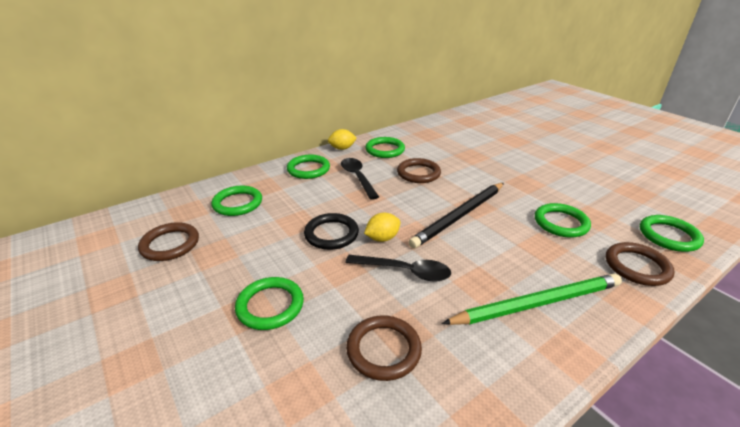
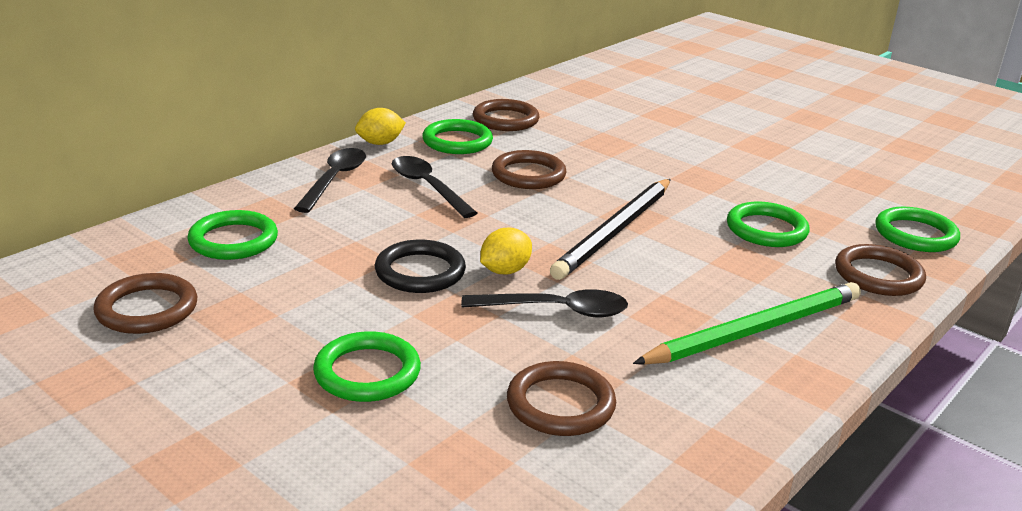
camera: 15 degrees left, 5 degrees down
(308, 169) = (334, 180): green ring -> black spoon
(416, 138) = (505, 120): none -> brown ring

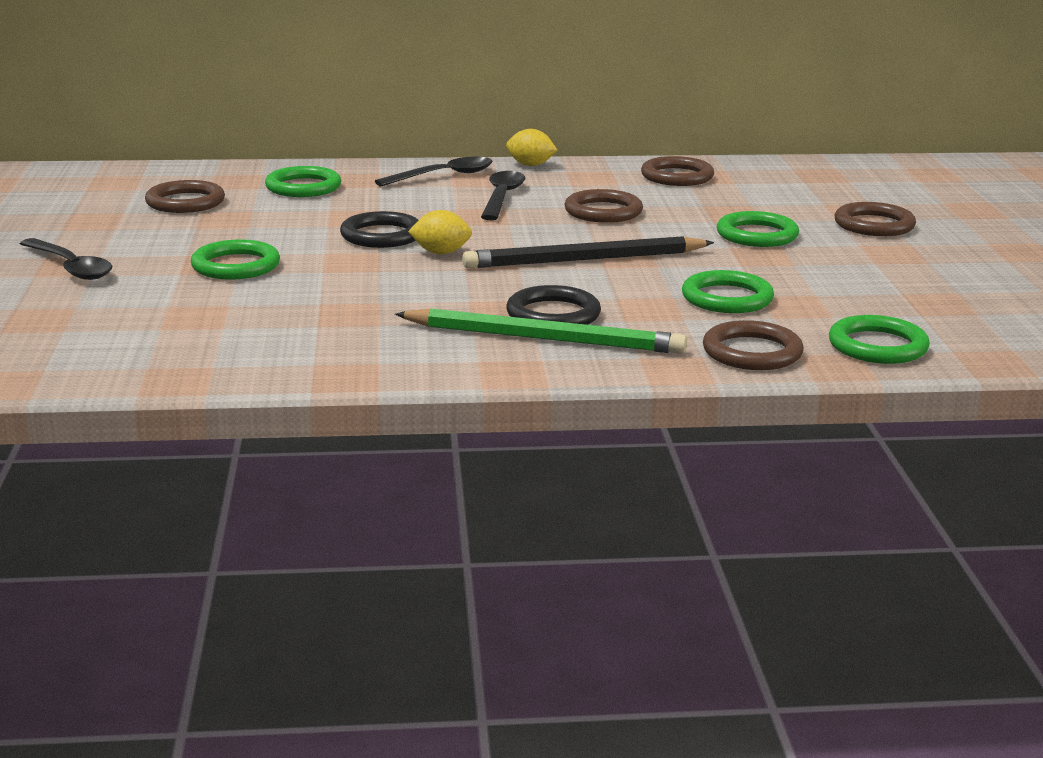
camera: 45 degrees right, 5 degrees down
(457, 141) = (596, 179): green ring -> green ring (757, 235)
(556, 310) = (424, 281): black spoon -> black spoon (71, 267)
(560, 404) = (310, 318): brown ring -> brown ring (874, 225)
(709, 301) = (553, 314): none -> black ring

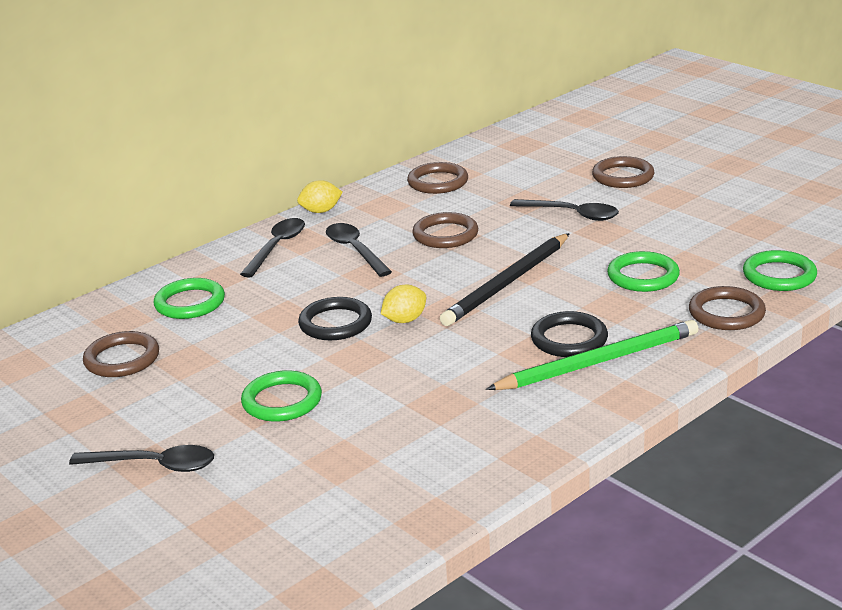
camera: 35 degrees left, 5 degrees up
(757, 235) = (572, 214): green ring -> black spoon

